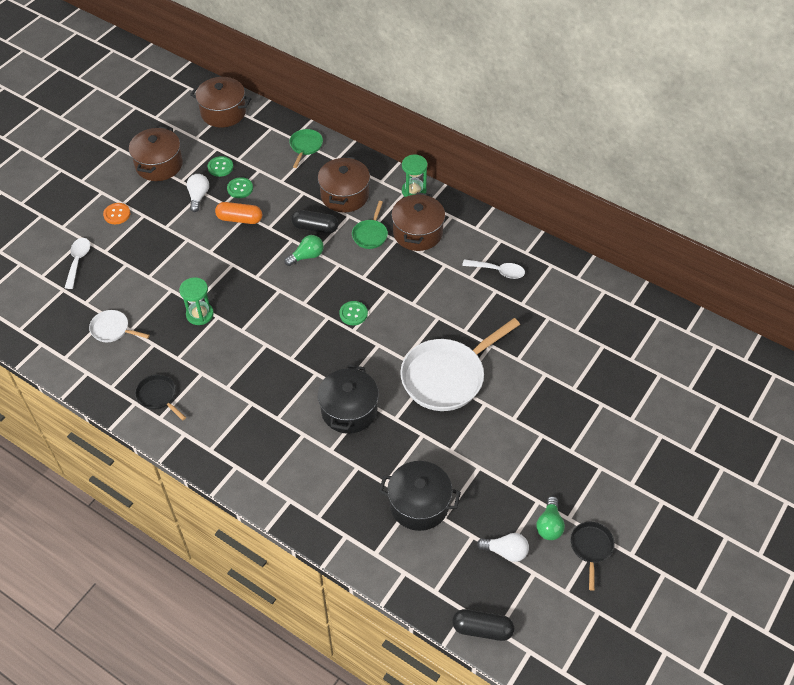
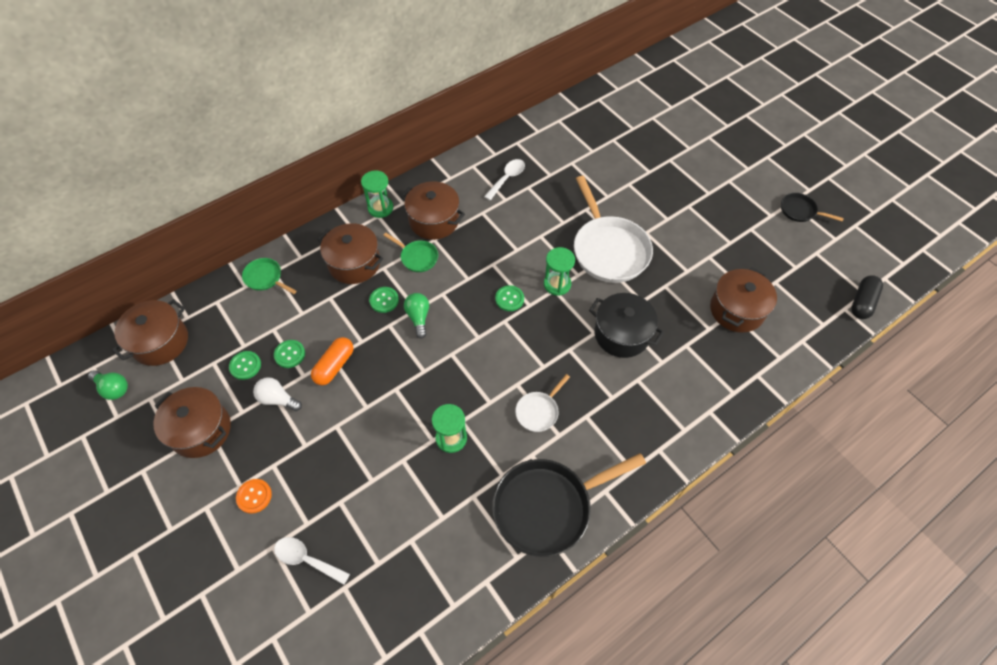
camera: 70 degrees left, 5 degrees up
(112, 329) = (433, 538): white pan -> white pan (538, 411)
(158, 396) = (547, 507): black pan -> black pan, size x2.09
(315, 228) = (384, 300): black capsule -> green button
(385, 345) = (557, 284): none -> green hourglass
(419, 504) = (736, 310): black pot -> brown pot
(505, 551) = (794, 264): white light bulb -> none
(549, 525) = (775, 229): green light bulb -> green light bulb (113, 388)

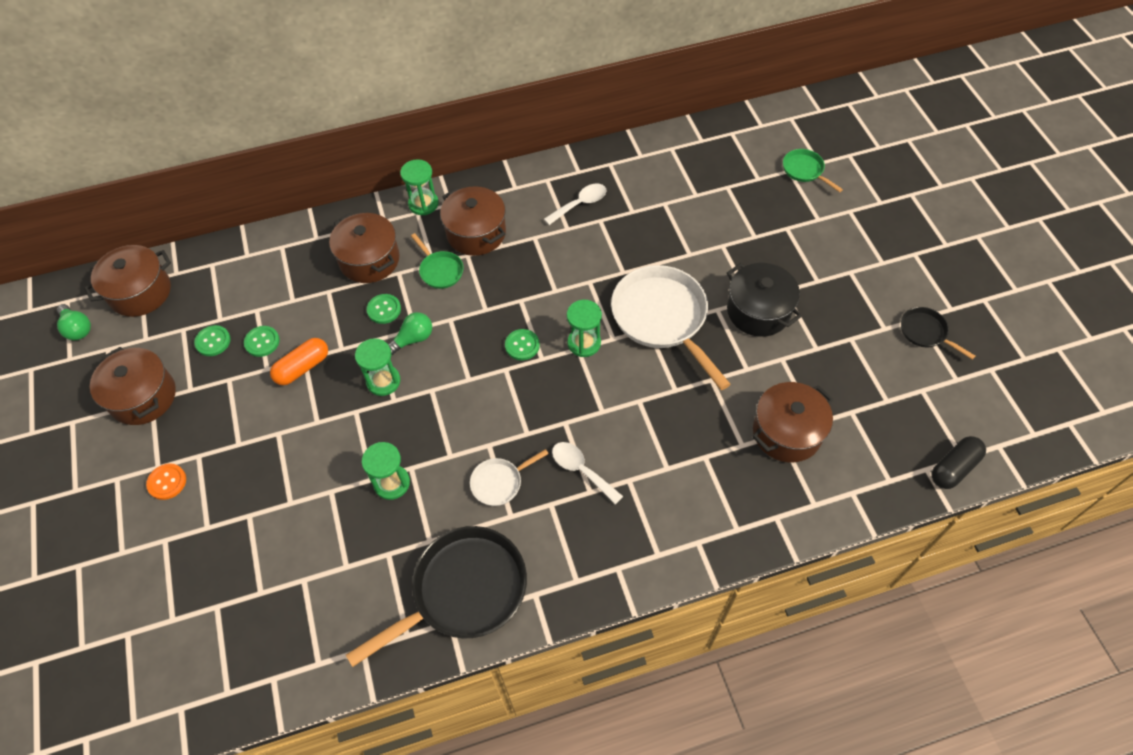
camera: 20 degrees right, 0 degrees up
(265, 278) = (271, 251): green pan -> green pan (804, 170)
(277, 399) = (231, 387): white light bulb -> none
(306, 559) = (191, 564): white spoon -> white spoon (581, 470)
(408, 358) = (383, 381): none -> green hourglass
(418, 317) = (413, 339): green light bulb -> green light bulb turned 45 degrees clockwise
(547, 507) = (463, 591): black pan -> black pan turned 150 degrees clockwise
(608, 249) = (662, 318): white pan -> white pan turned 150 degrees clockwise
(621, 334) = (633, 422): black pot -> black pot (758, 311)

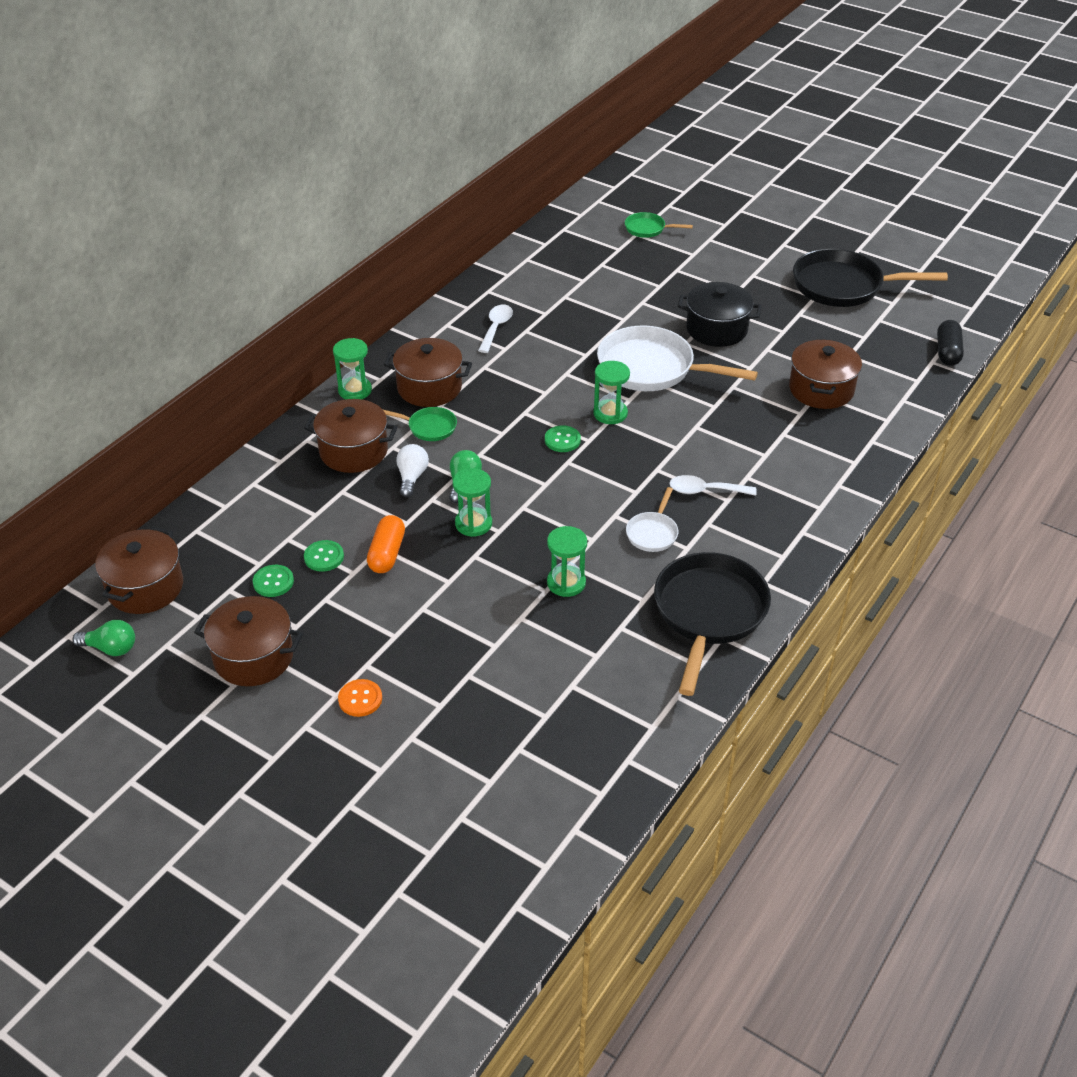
camera: 40 degrees left, 15 degrees down
(384, 309) = (412, 477): green button -> white light bulb
(925, 332) = (843, 286): black pan -> black pan, size x2.09

